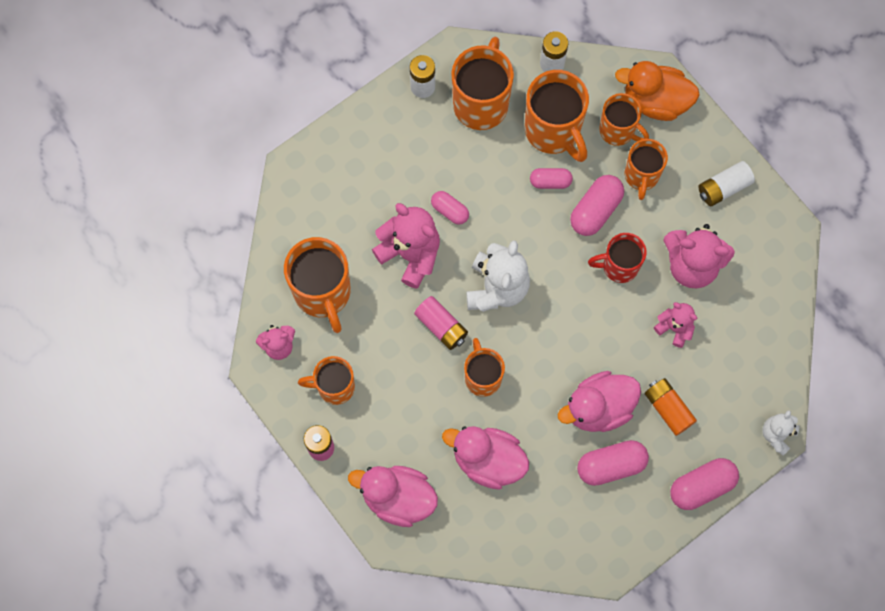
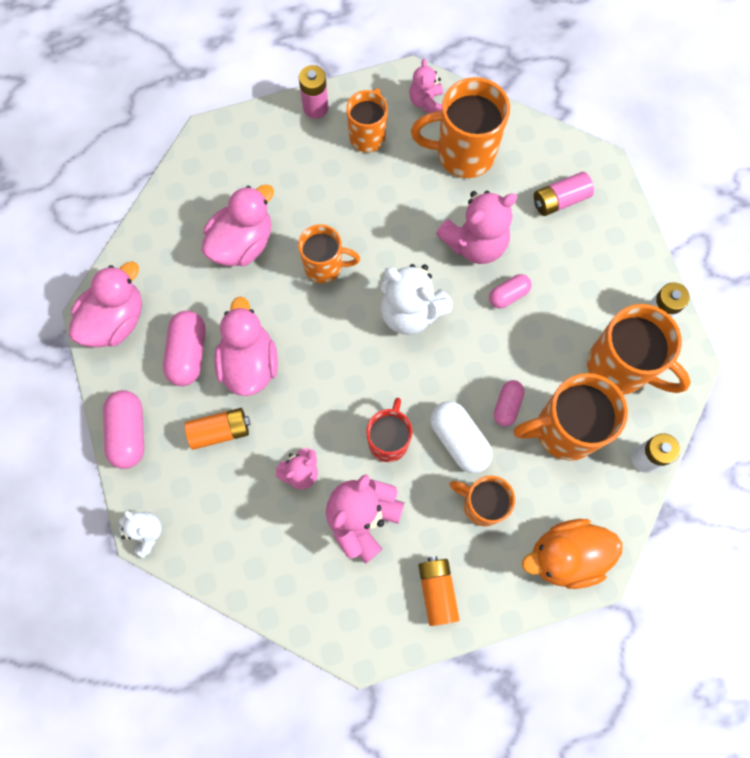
camera: 110 degrees right, 0 degrees up
(397, 498) = (242, 155): pink duck -> pink duck (115, 320)
(441, 326) = (390, 246): pink battery -> pink battery (560, 200)
(595, 210) = (459, 440): pink capsule -> white capsule
(618, 131) = (543, 500): orange mug -> none
(655, 101) = (566, 556): orange duck -> orange duck turned 135 degrees counterclockwise
(723, 188) = (437, 591): white battery -> orange battery

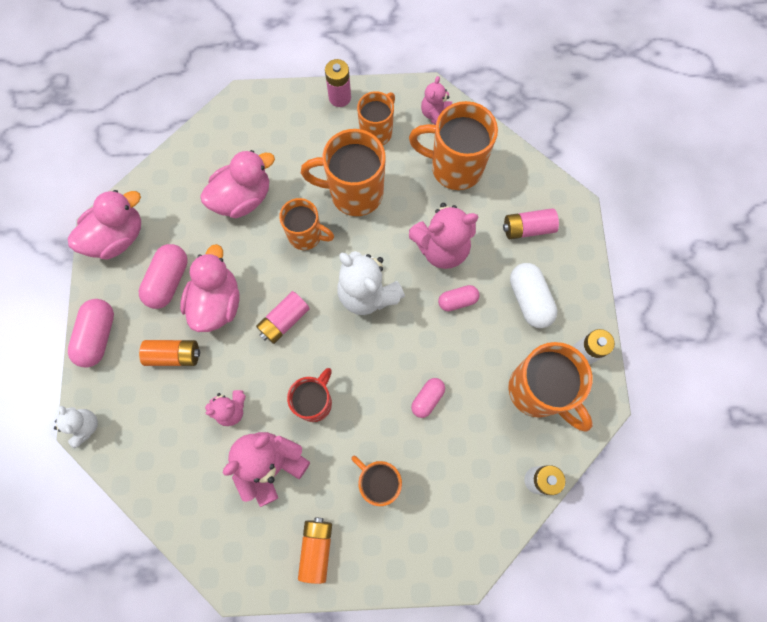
camera: 15 degrees right, 0 degrees up
(329, 363) = (284, 320): none -> pink battery
(459, 440) = (376, 418): white capsule -> white capsule (529, 299)
(564, 430) = (471, 434): orange mug -> orange mug (354, 193)
(566, 556) = (440, 549): orange duck -> none

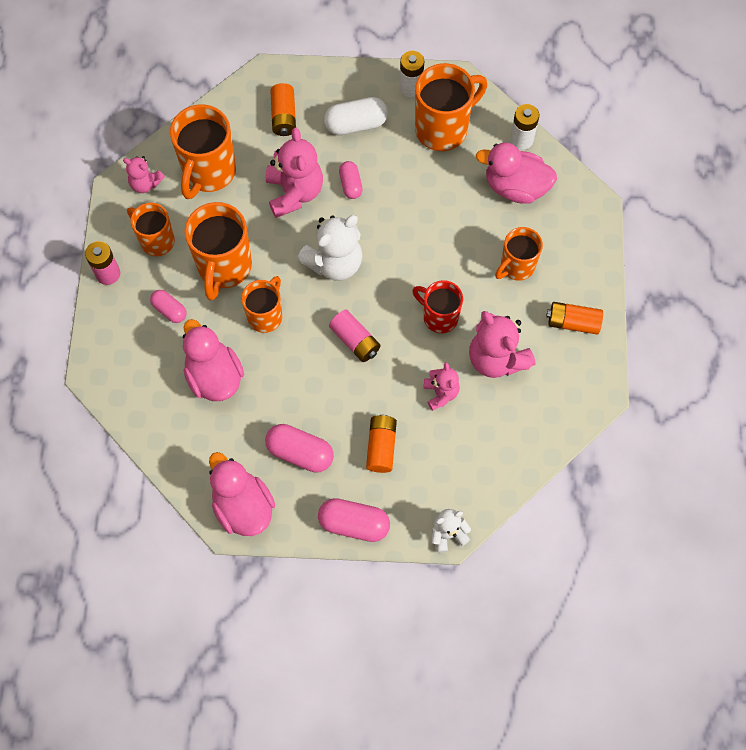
camera: 85 degrees left, 5 degrees down
(217, 303) = (329, 404): pink duck -> pink duck (515, 187)
(427, 399) = (443, 219): pink capsule -> pink capsule (169, 310)
(527, 228) = (284, 116): pink battery -> orange battery

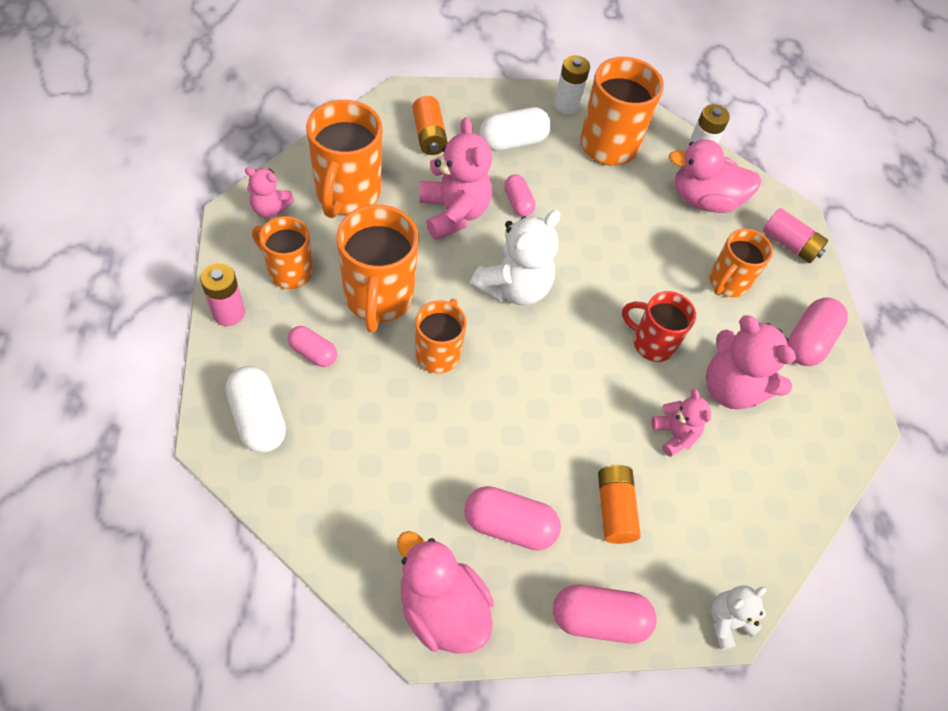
camera: 15 degrees left, 10 degrees down
(125, 359) = (258, 418): none -> white capsule
(214, 376) = (381, 432): pink duck -> none
(355, 340) = (555, 377): pink battery -> pink battery (789, 244)
(573, 322) = (808, 341): orange battery -> pink capsule

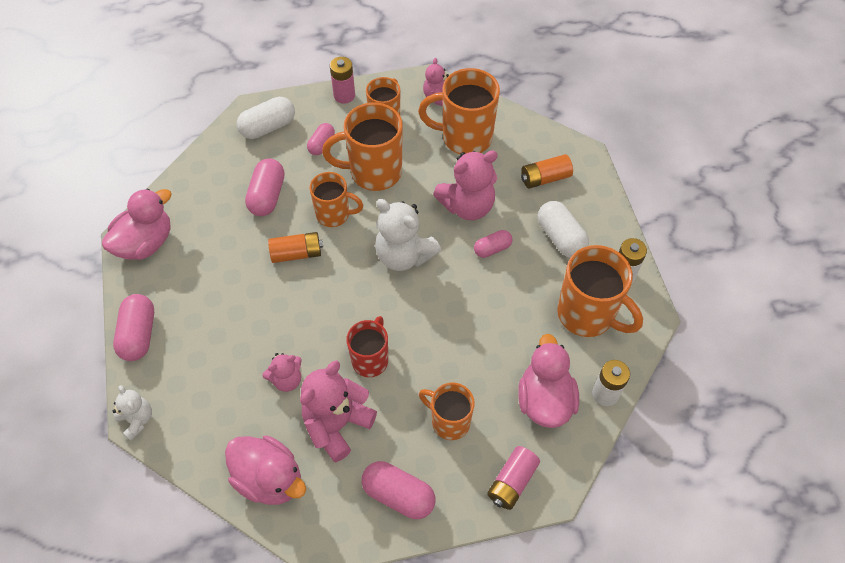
camera: 90 degrees right, 0 degrees up
(509, 525) = (203, 274): pink capsule -> pink capsule (267, 196)
(614, 509) = (220, 339): orange battery -> orange battery (297, 253)
(798, 465) = (269, 479): none -> pink duck

